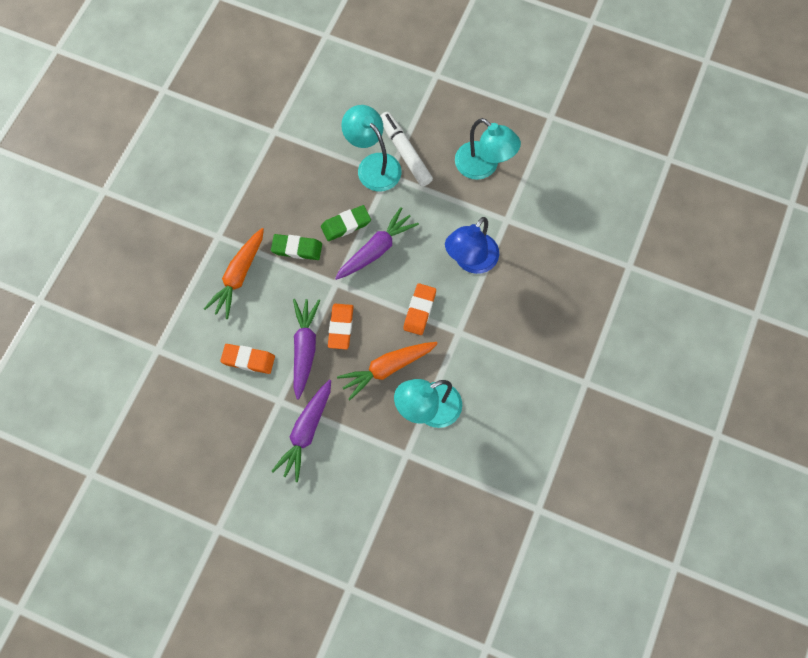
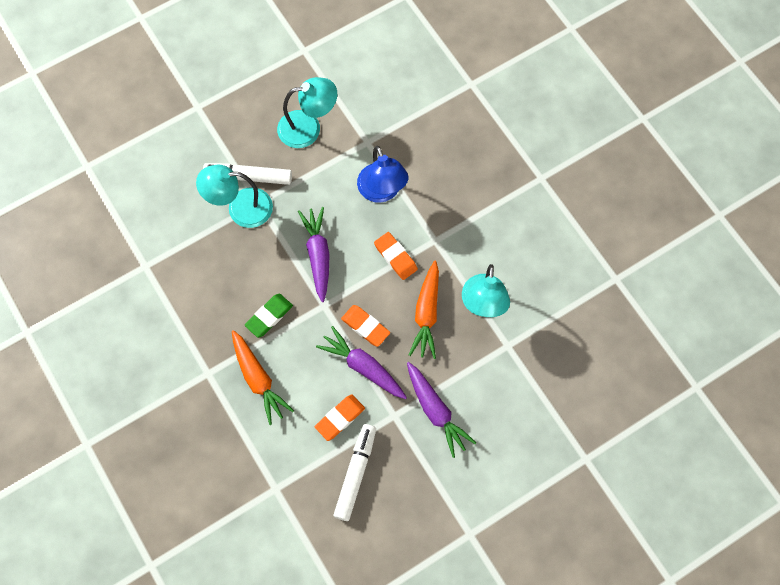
camera: 55 degrees left, 0 degrees up
(210, 403) = (355, 473): none -> white marker
(346, 225) = (277, 264): green eraser -> none

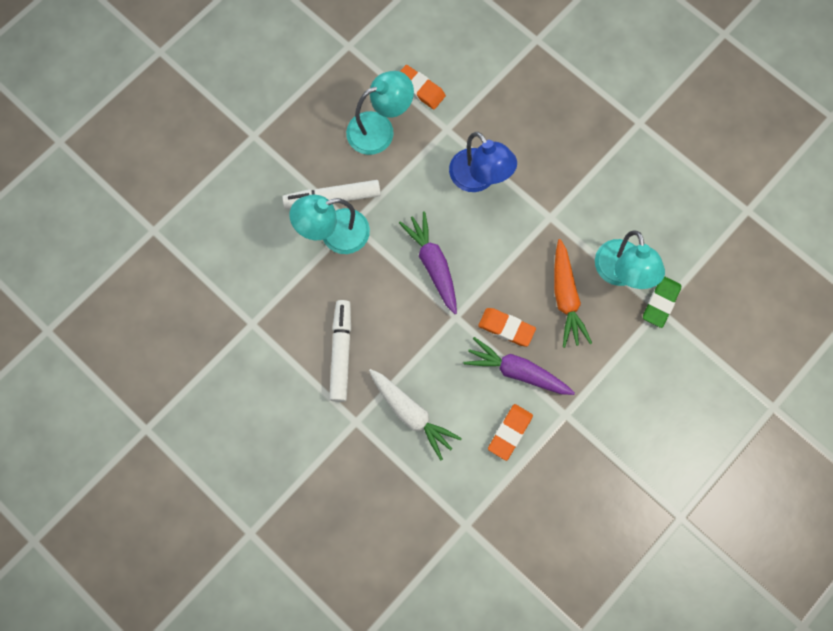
camera: 15 degrees left, 5 degrees up
(258, 379) = (411, 414): orange carrot -> white carrot
(269, 316) = (402, 343): green eraser -> green eraser (661, 302)
(355, 473) = (544, 486): white marker -> white marker (341, 352)
(395, 257) = (514, 245): orange eraser -> orange eraser (420, 89)
(436, 411) = (606, 398): purple carrot -> none

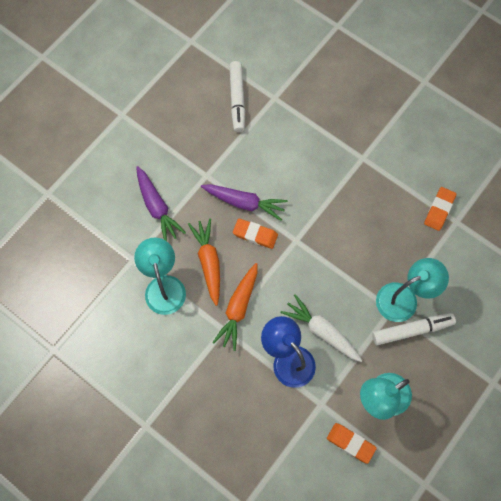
camera: 175 degrees right, 5 degrees down
(341, 352) = (382, 205): white marker -> white marker (237, 99)
(411, 414) = (322, 166): white carrot -> white carrot (321, 331)
(433, 264) = (319, 280): purple carrot -> purple carrot (157, 207)
(510, 432) = (247, 159): orange eraser -> orange eraser (439, 210)
(532, 239) = (238, 308): none -> orange carrot
(661, 302) = (131, 265): green eraser -> none

